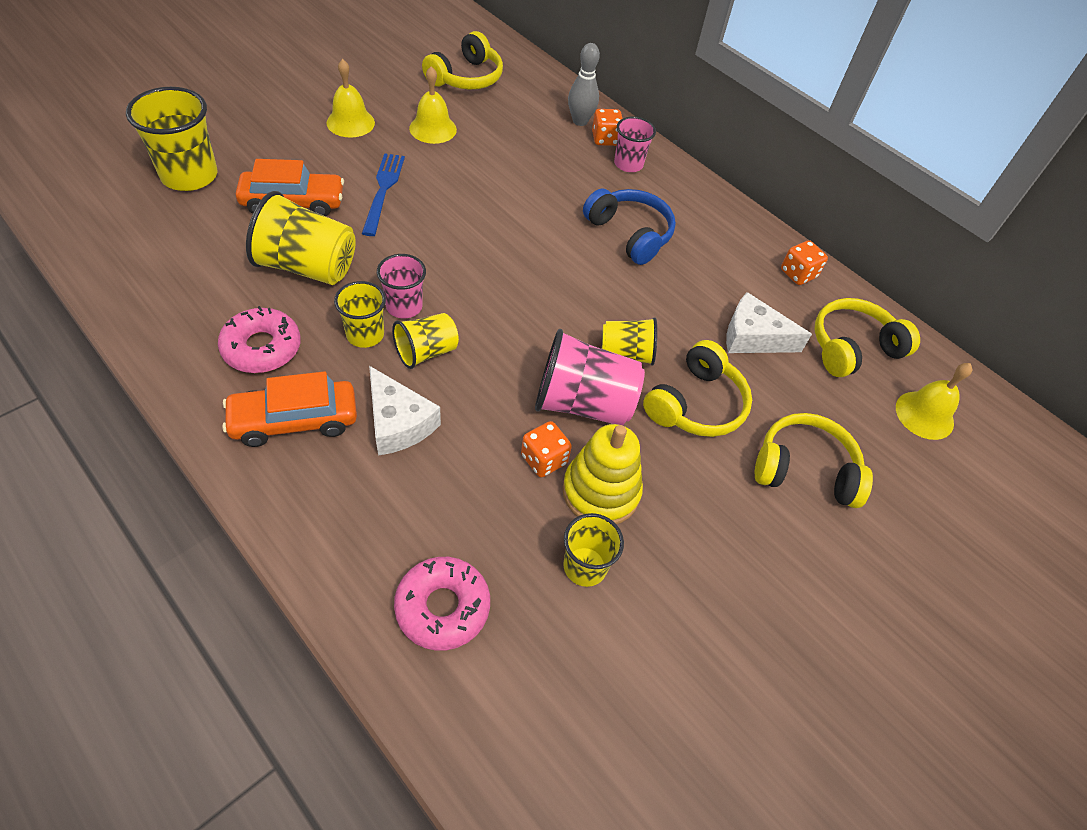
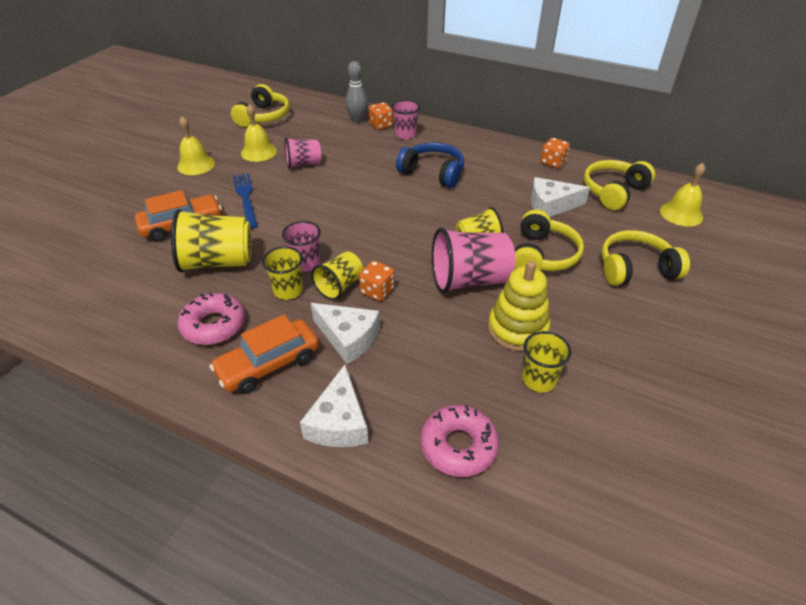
camera: 15 degrees left, 10 degrees down
(189, 176) = (89, 233): yellow cup -> none
(331, 522) = (339, 422): none -> white cheese
(477, 165) = (303, 164): none -> pink cup
(544, 459) = (466, 323): orange dice -> orange dice (377, 291)

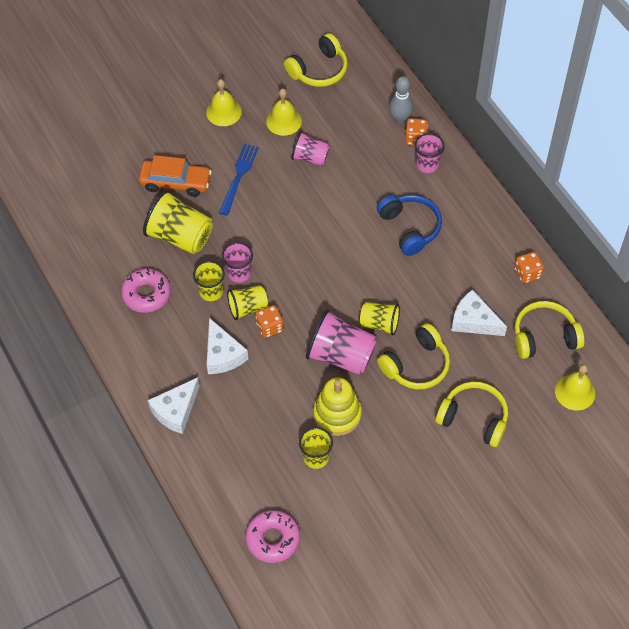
camera: 35 degrees right, 15 degrees up
(269, 364) = (161, 346): orange car -> none
(458, 446) = (230, 467): pink donut -> pink donut (273, 539)

